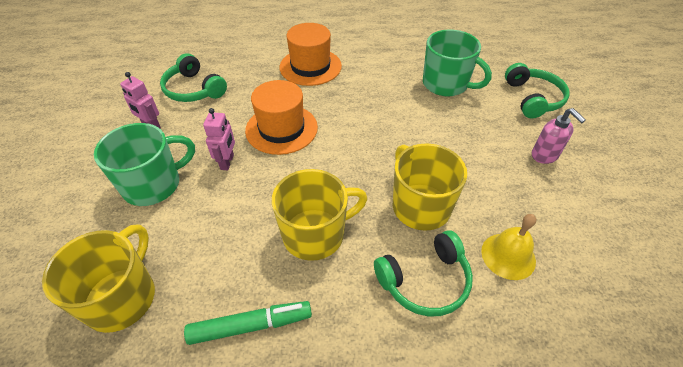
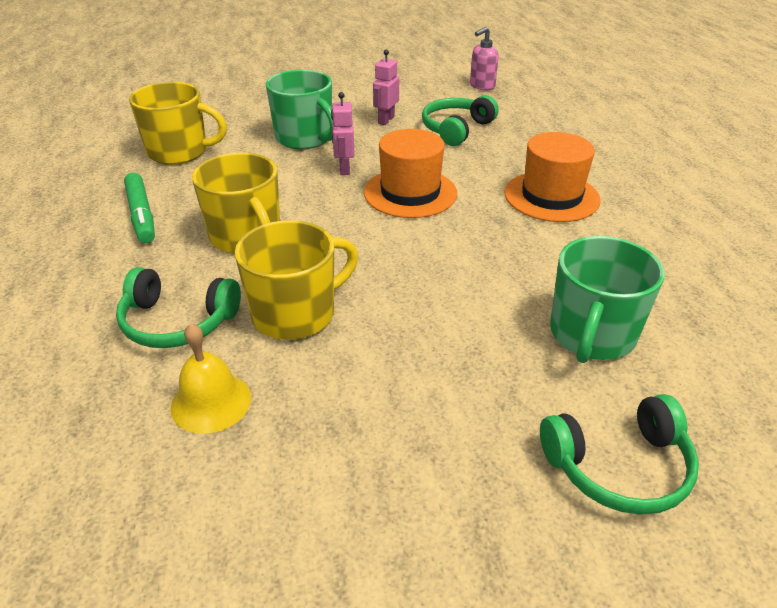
camera: 80 degrees right, 10 degrees down
(227, 162) = (344, 169): pink robot -> pink robot turned 90 degrees clockwise
(425, 281) = (177, 322): green headphones -> green headphones turned 45 degrees counterclockwise
(544, 155) = (439, 469): pink soap dispenser -> pink soap dispenser (482, 86)

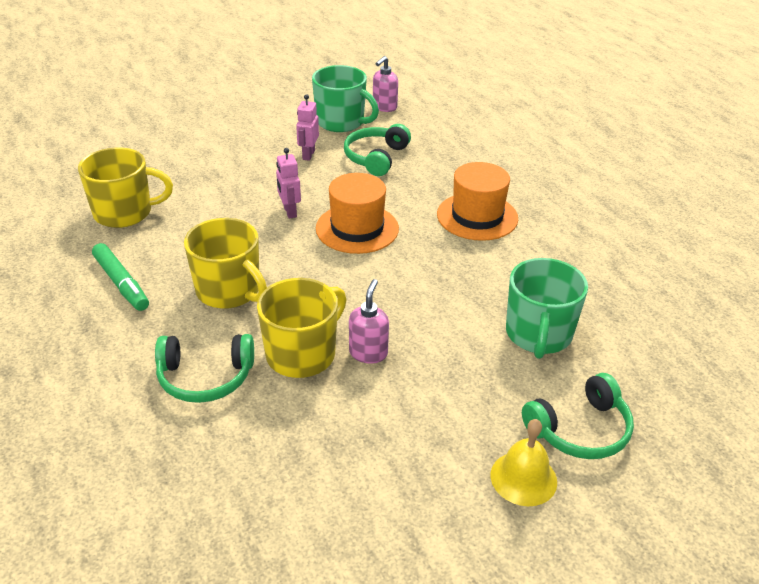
camera: 15 degrees left, 0 degrees up
(211, 402) = (265, 437): yellow bell -> yellow bell (523, 478)
(305, 138) = (240, 183): green mug -> green mug (341, 122)
(372, 324) = (368, 353): none -> pink soap dispenser

